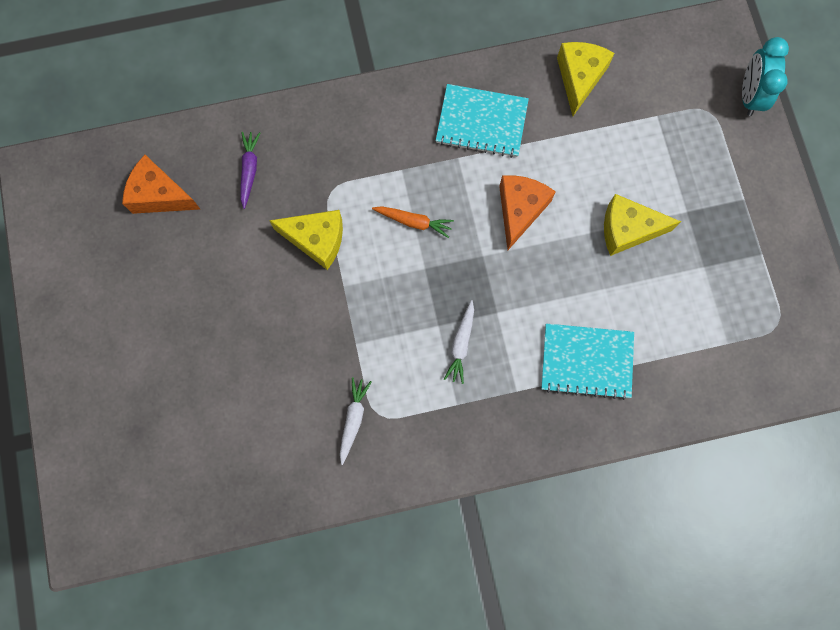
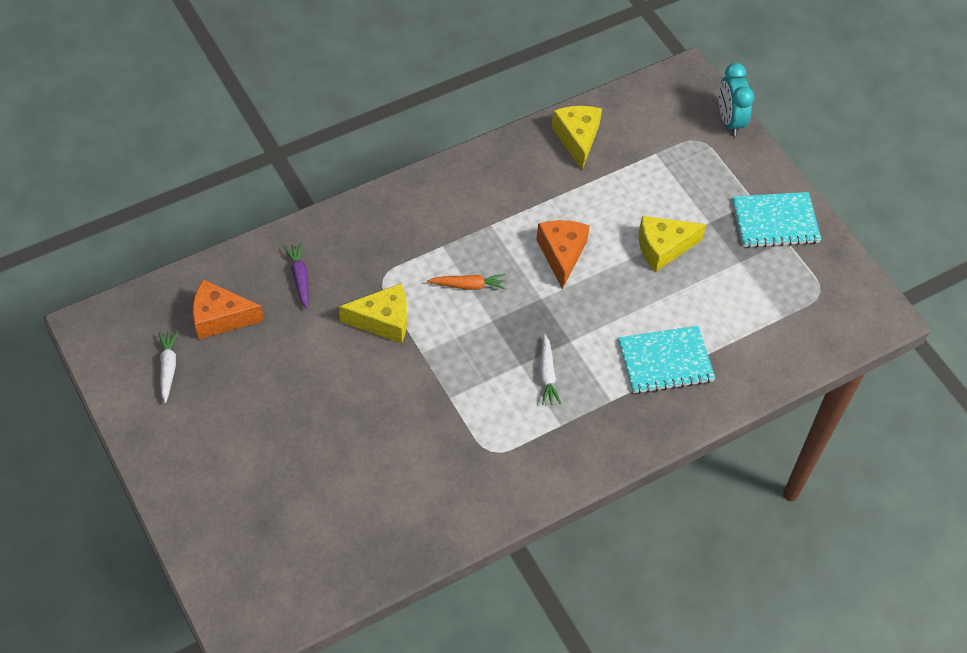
camera: 20 degrees left, 20 degrees down
(353, 419) = (469, 461): white carrot -> white carrot (168, 368)
(481, 122) = (502, 192): turquoise notebook -> turquoise notebook (775, 221)

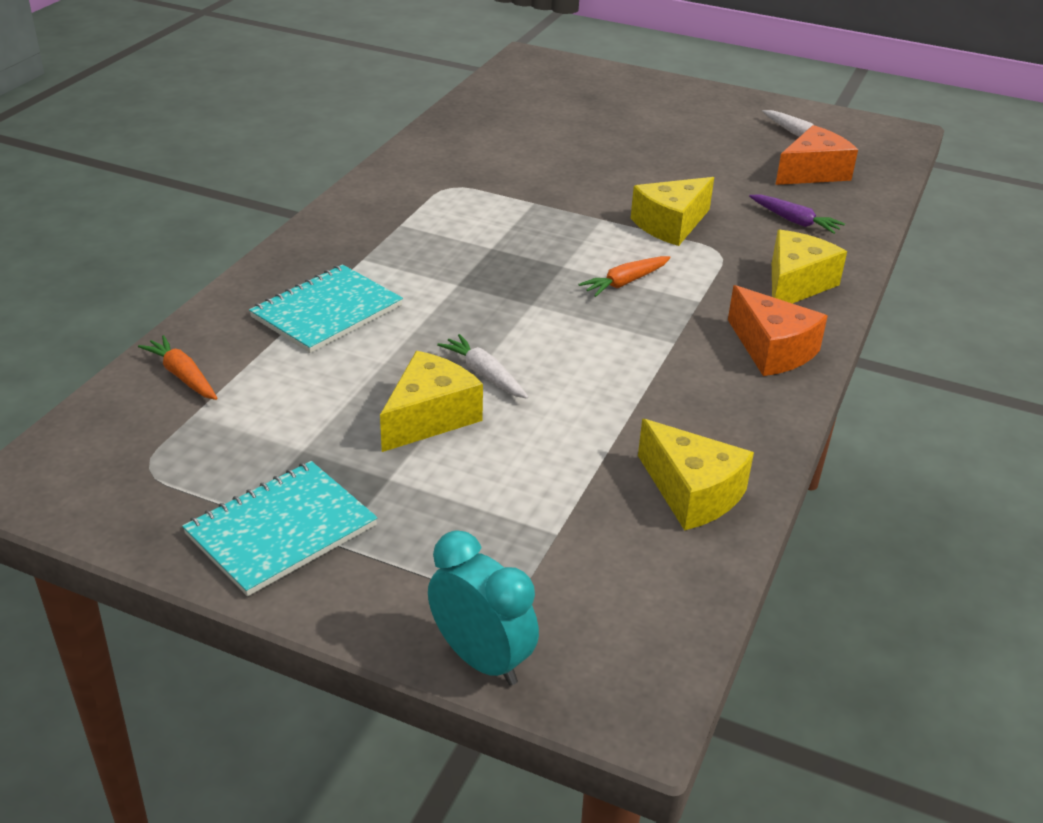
camera: 145 degrees right, 20 degrees down
(371, 227) = (795, 284): none -> yellow cheese
(547, 375) = (454, 251): white carrot -> white carrot (484, 374)
(561, 254) = (555, 352): orange cheese -> orange cheese (772, 349)
(776, 351) = (182, 376): none -> orange carrot

